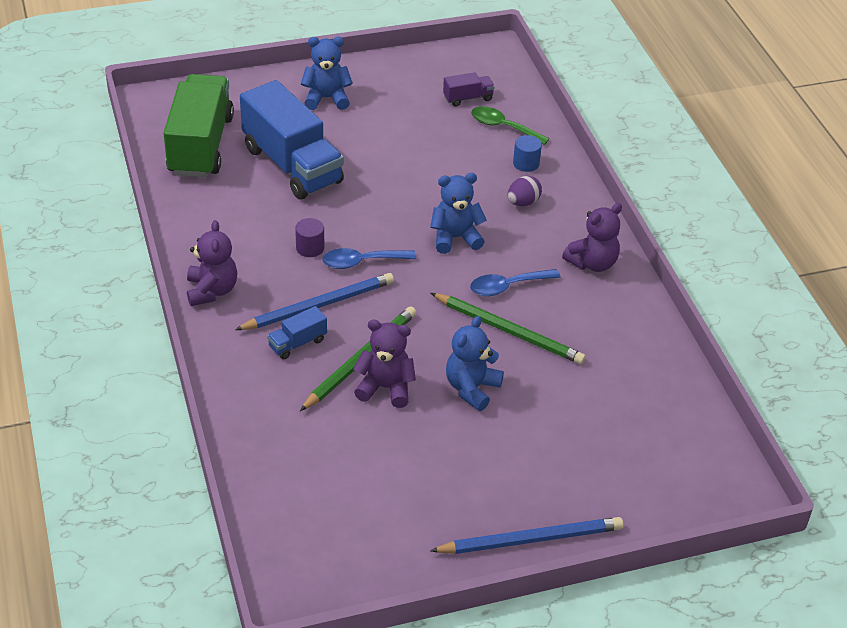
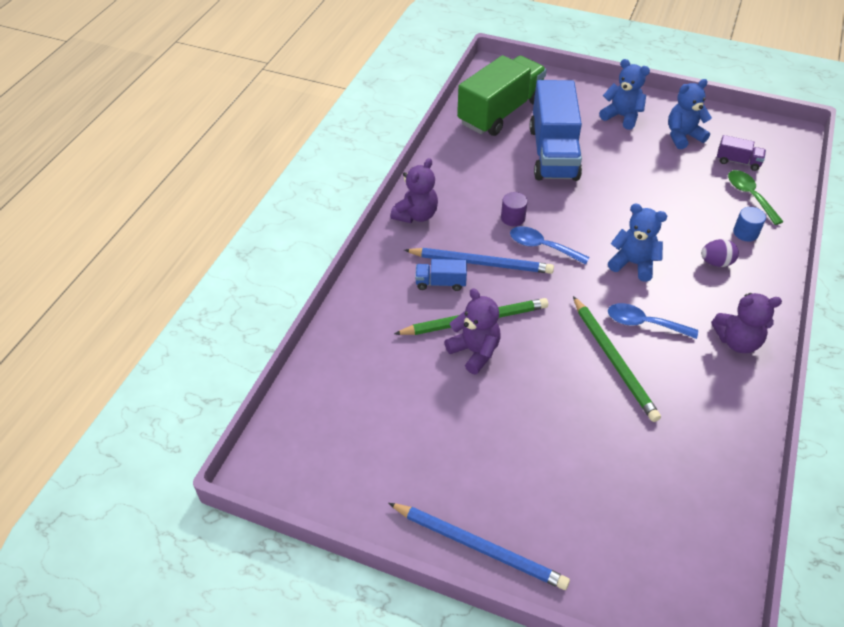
camera: 40 degrees right, 5 degrees up
(471, 388) = (541, 390): blue teddy bear -> blue teddy bear (683, 136)

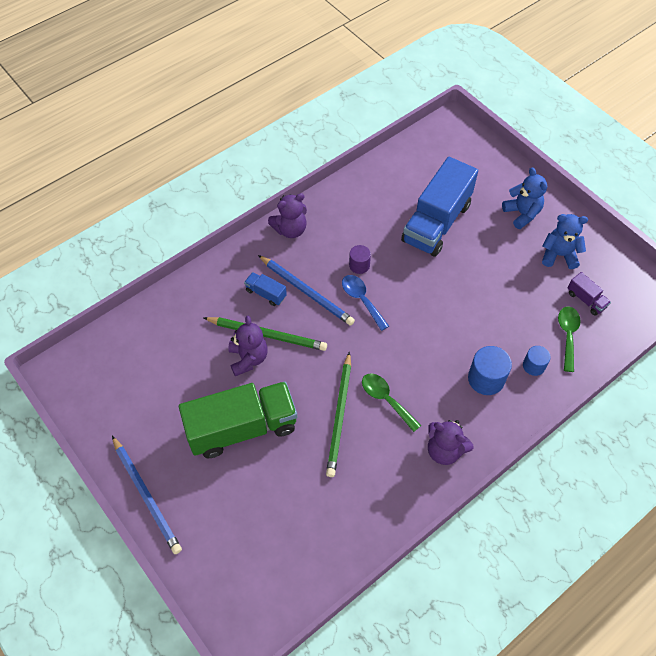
camera: 30 degrees right, 10 degrees up
(500, 112) = (424, 166): green truck -> green truck (242, 428)
(633, 264) = (419, 347): blue teddy bear -> none
(644, 323) = (386, 399): blue spoon -> green spoon
(716, 262) = (486, 379): purple egg -> blue cylinder

